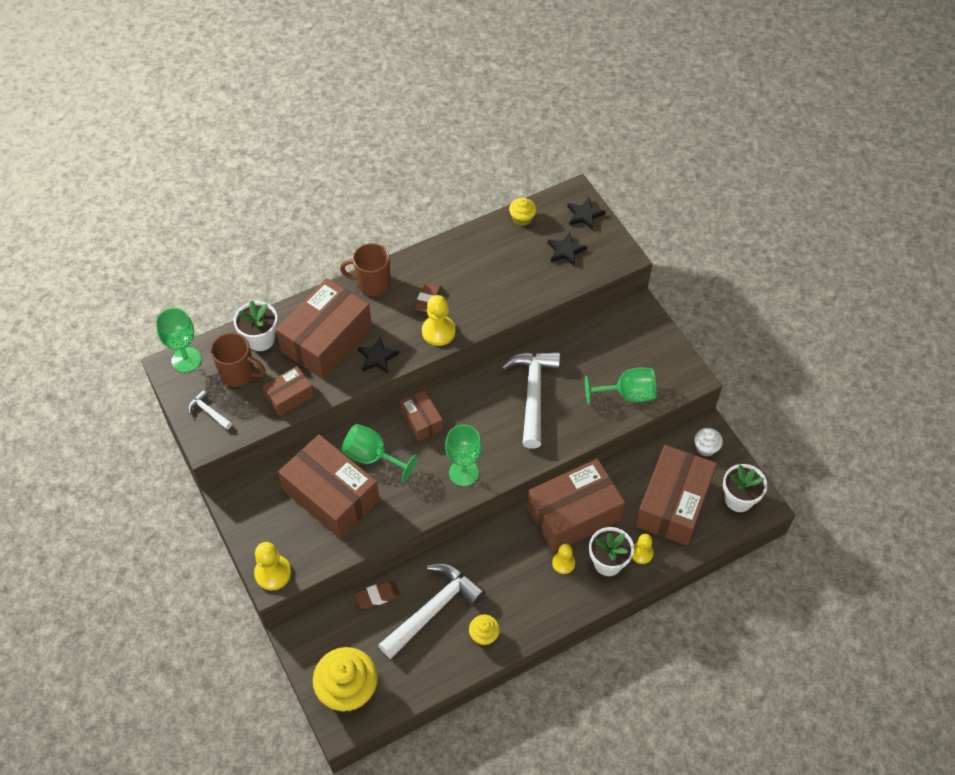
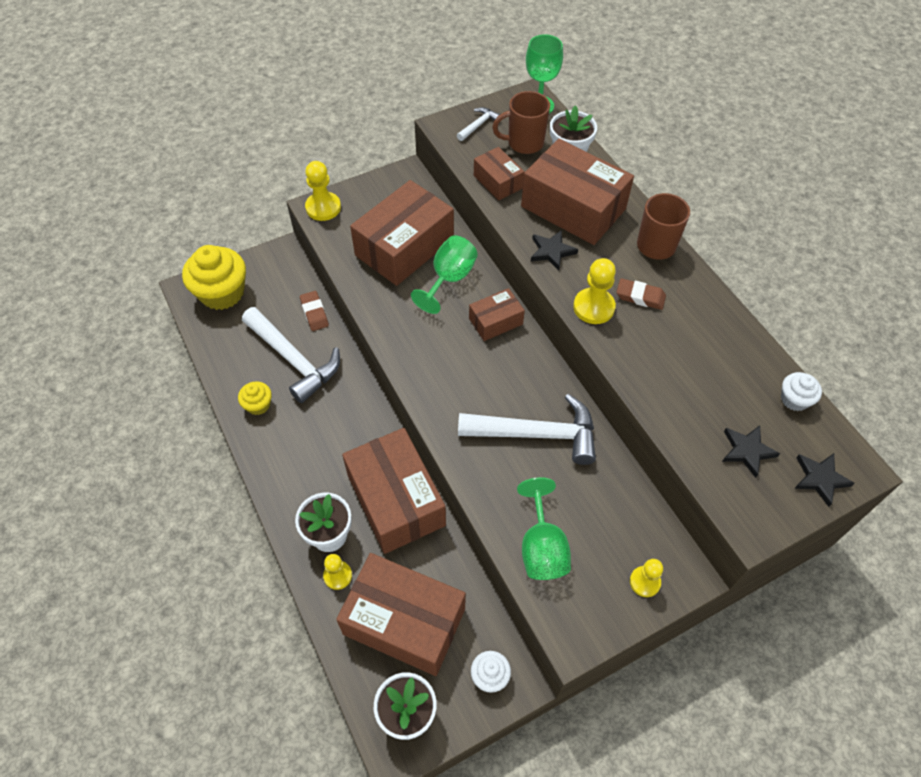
camera: 90 degrees right, 0 degrees up
(239, 374) = (524, 143): brown mug -> brown mug turned 60 degrees clockwise
(463, 473) = (427, 361): green goblet -> none
(522, 218) = (794, 399): yellow cupcake -> white cupcake
(563, 563) = (333, 486): yellow pawn -> yellow pawn (645, 582)

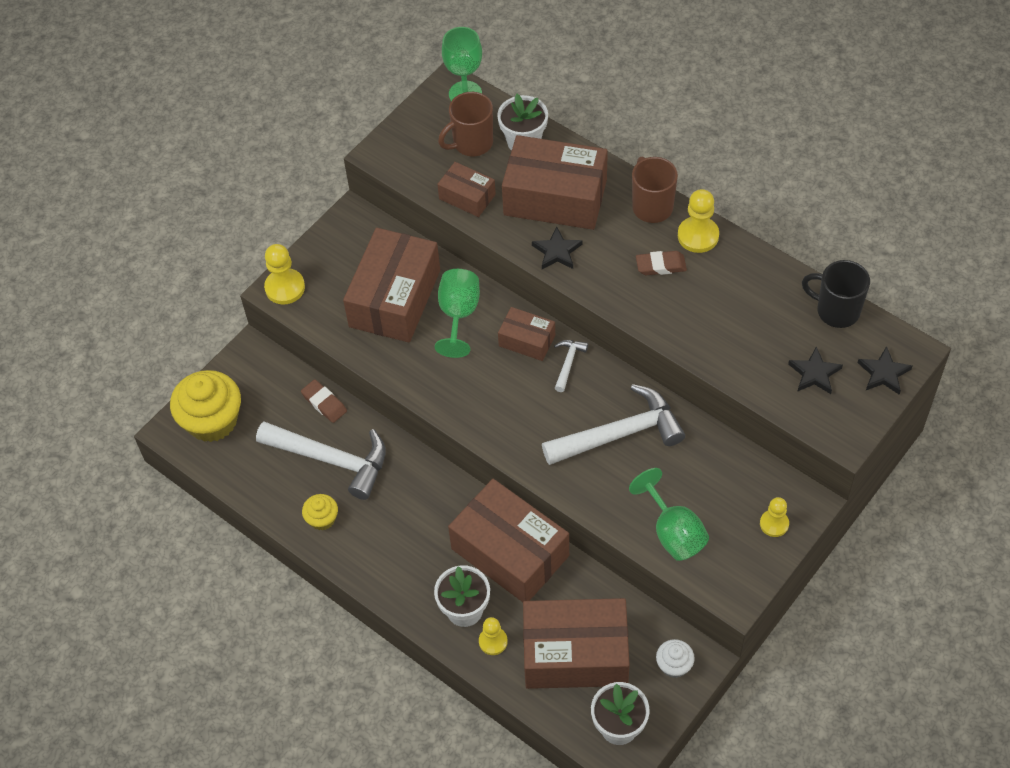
camera: 20 degrees left, 0 degrees up
(478, 125) = (414, 139): white hammer -> white hammer (568, 363)
(495, 321) = (527, 340): brown box -> brown box turned 75 degrees clockwise
(593, 307) = (623, 293): yellow pawn -> yellow pawn (698, 236)
(794, 399) = (836, 311): white cupcake -> black mug

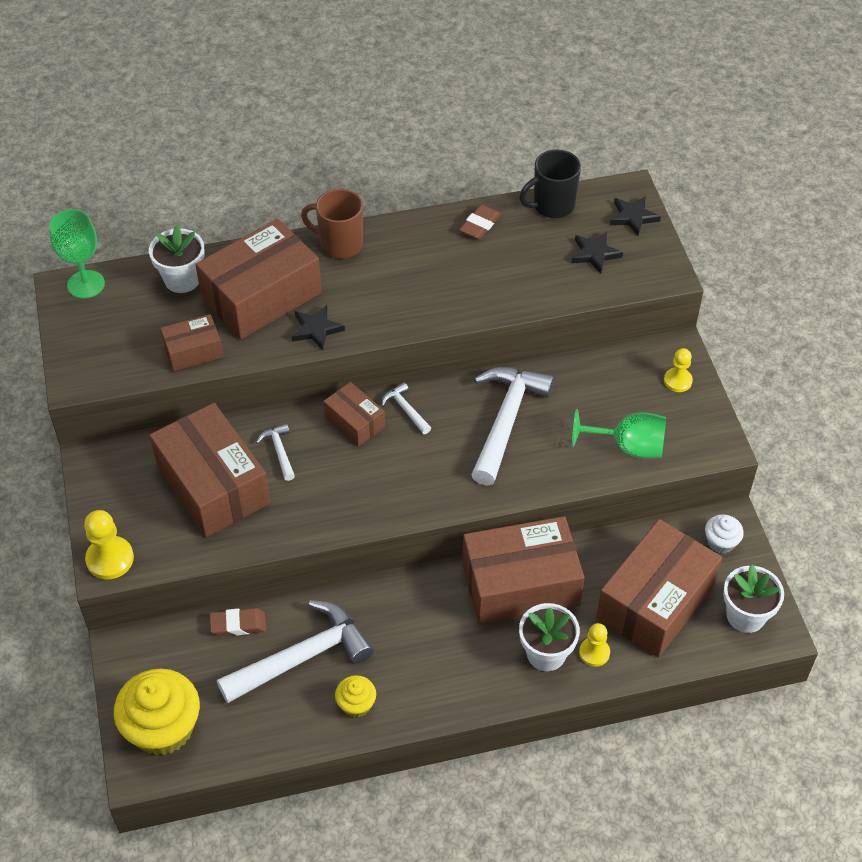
camera: 55 degrees left, 5 degrees down
(458, 315) = (279, 451): green goblet -> white hammer
(471, 143) = (142, 313): brown mug -> none
(527, 340) = (355, 422): brown box -> brown box turned 75 degrees clockwise
(660, 265) = (402, 276): brown eraser -> brown eraser (480, 225)
(698, 236) = (398, 236): yellow pawn -> none

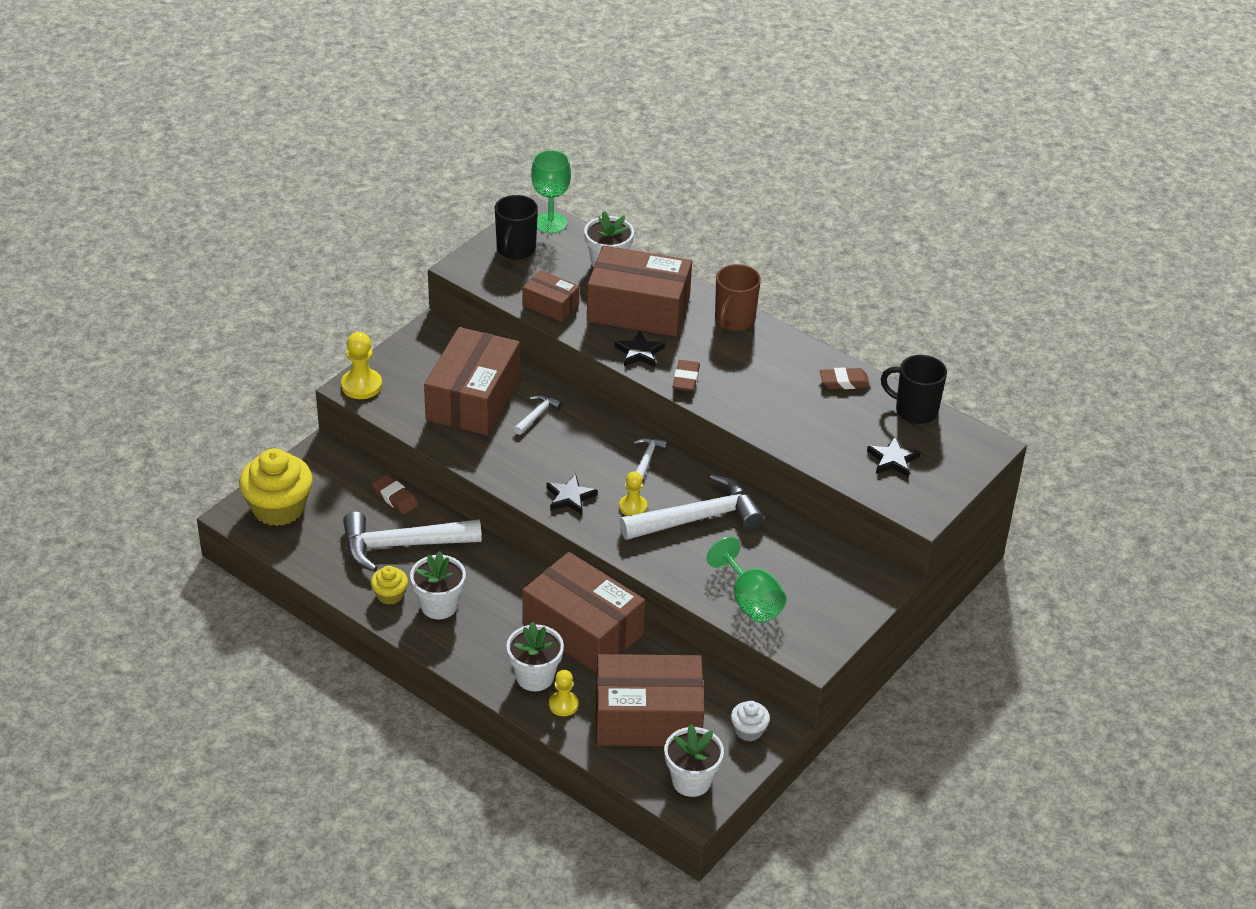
camera: 50 degrees right, 10 degrees down
(94, 330) = (515, 250): none -> black mug
(303, 657) = (401, 545): white hammer -> white hammer turned 150 degrees clockwise
(340, 244) = (734, 320): brown mug -> brown mug turned 135 degrees counterclockwise
(355, 422) = (606, 438): brown box -> none
(379, 319) = (686, 379): none -> brown eraser
(402, 673) = (439, 606): none -> white flower pot
(633, 217) = (960, 462): black star -> black star (570, 497)
(677, 381) = (851, 597): yellow pawn -> yellow pawn (633, 507)

